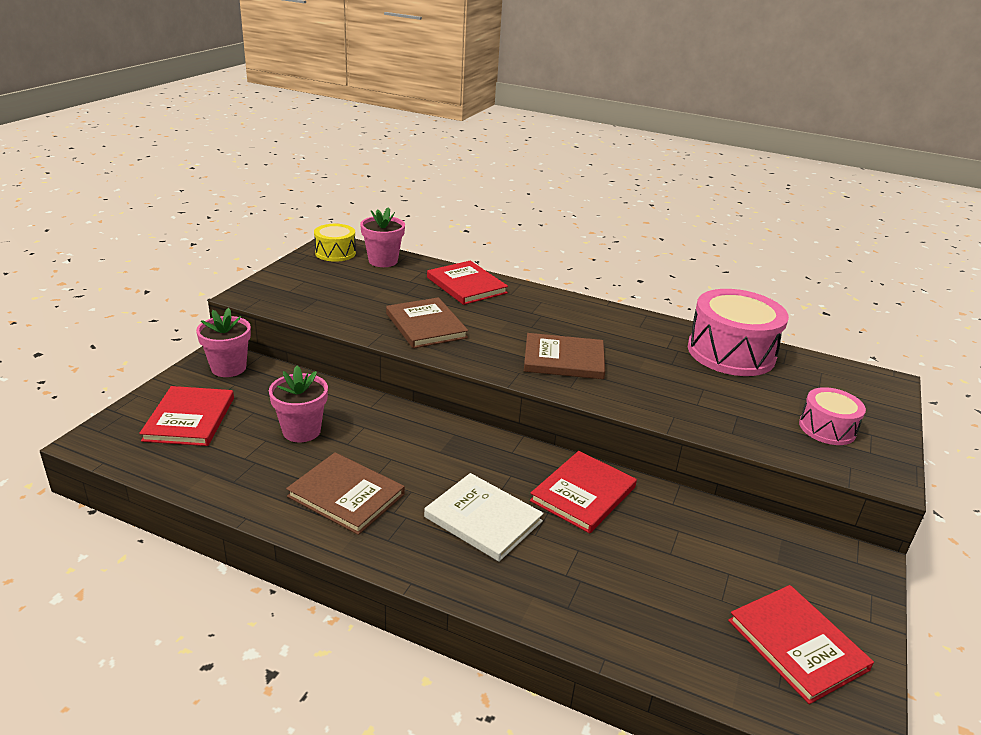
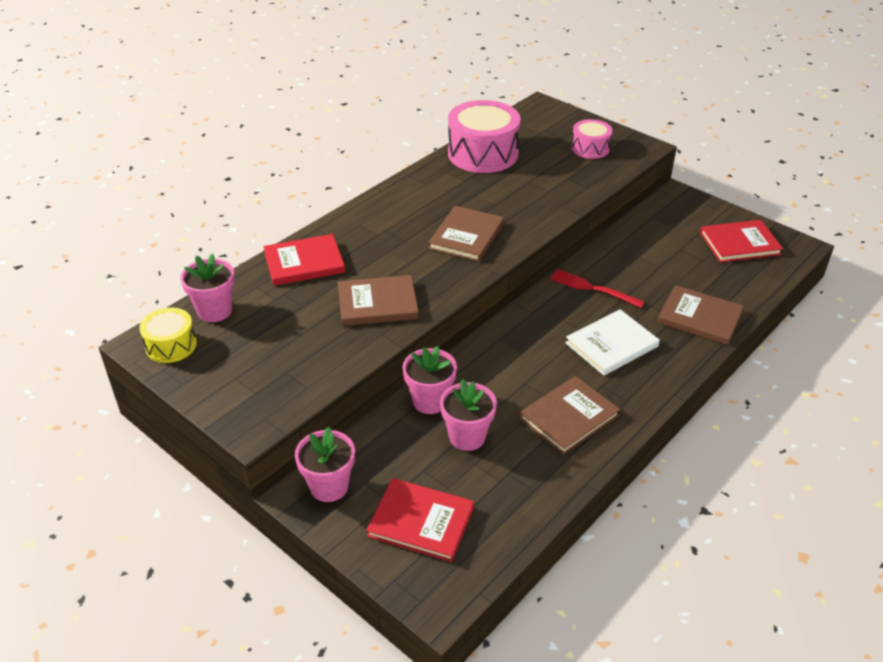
camera: 70 degrees left, 10 degrees up
(346, 403) = (430, 401): none -> pink flower pot
(580, 601) = (699, 317): none -> brown book
(583, 494) = (592, 288): red book -> red fork

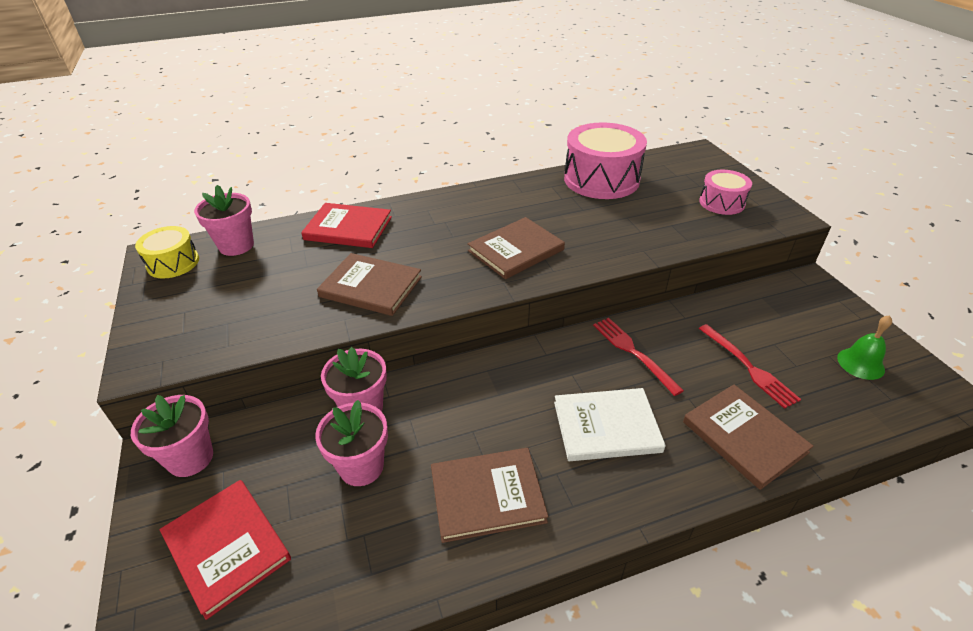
camera: 30 degrees right, 0 degrees up
(675, 271) = (749, 367): none -> red fork
(739, 243) = (860, 363): red book -> green bell

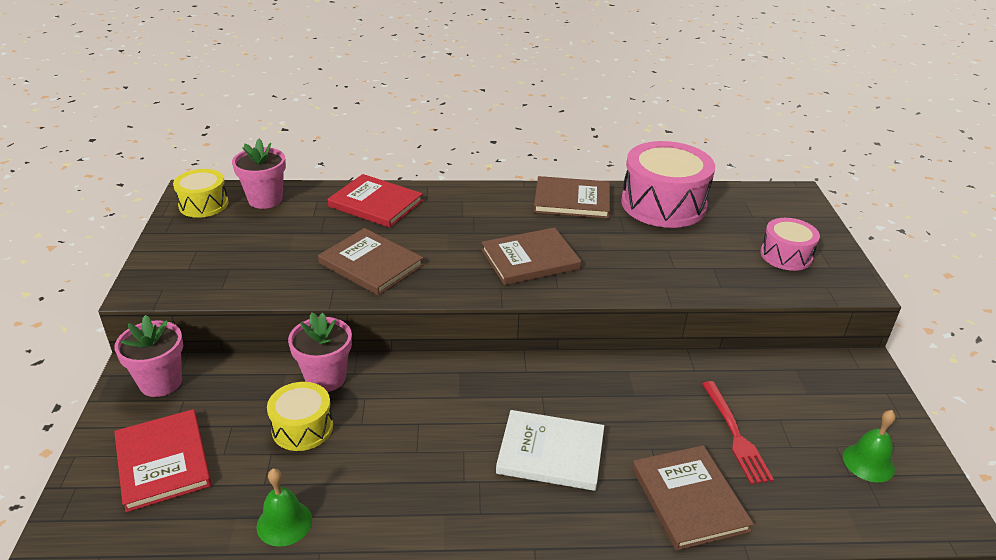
camera: 15 degrees right, 5 degrees down
(361, 467) = (302, 428): pink flower pot -> yellow drum
(386, 577) = (284, 523): none -> green bell
(487, 496) = (404, 482): brown book -> brown book (572, 200)
(632, 352) = (617, 390): red fork -> none

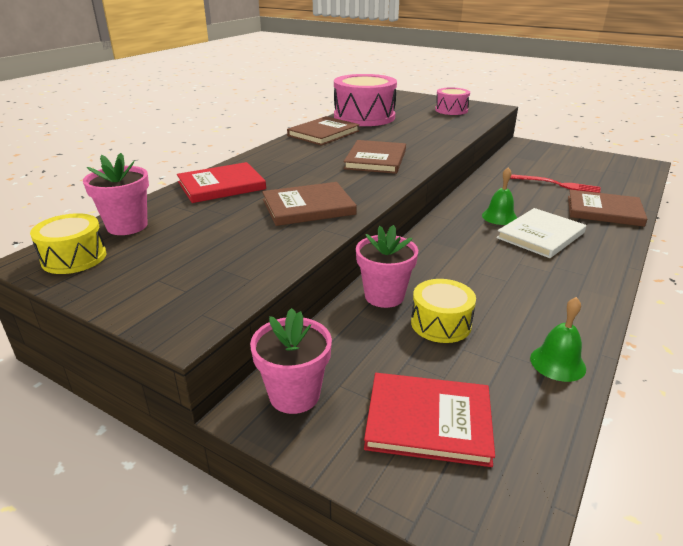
camera: 55 degrees left, 5 degrees down
(868, 462) = (597, 166): green bell -> green bell (499, 217)

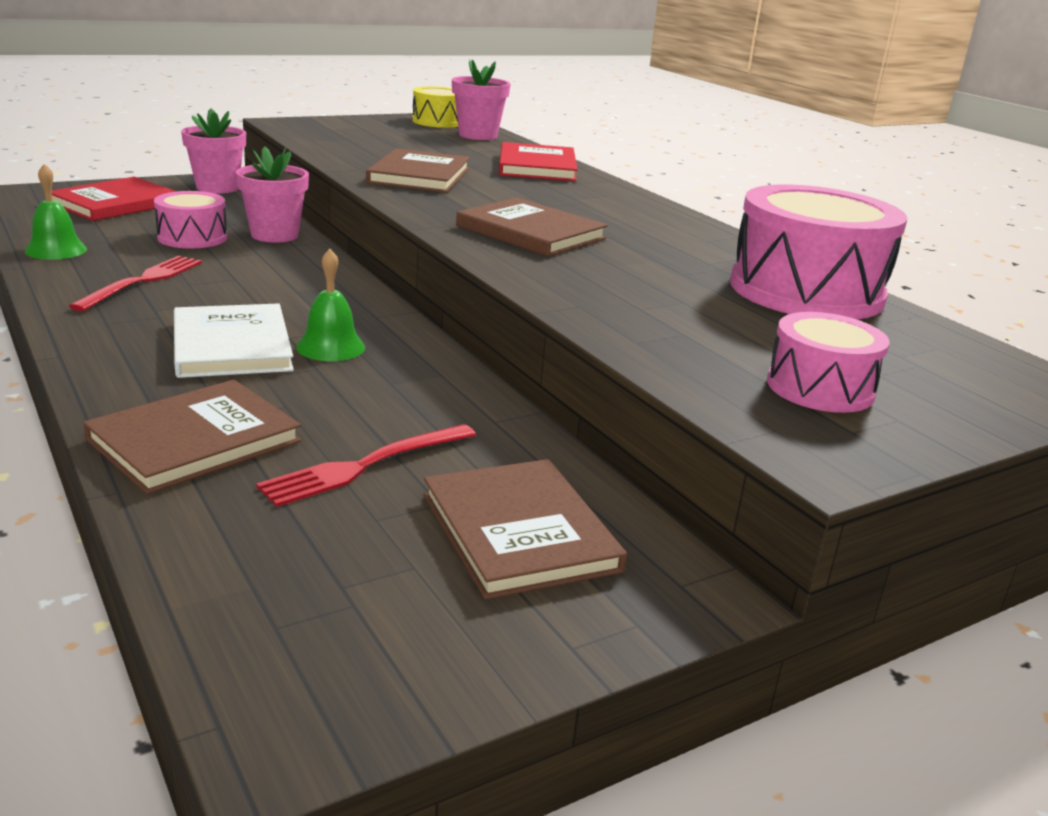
camera: 115 degrees right, 5 degrees down
(323, 133) = (708, 241): brown book -> brown book (519, 532)
(441, 323) = (192, 237): yellow drum -> pink drum
(531, 296) = (143, 281): none -> red fork

